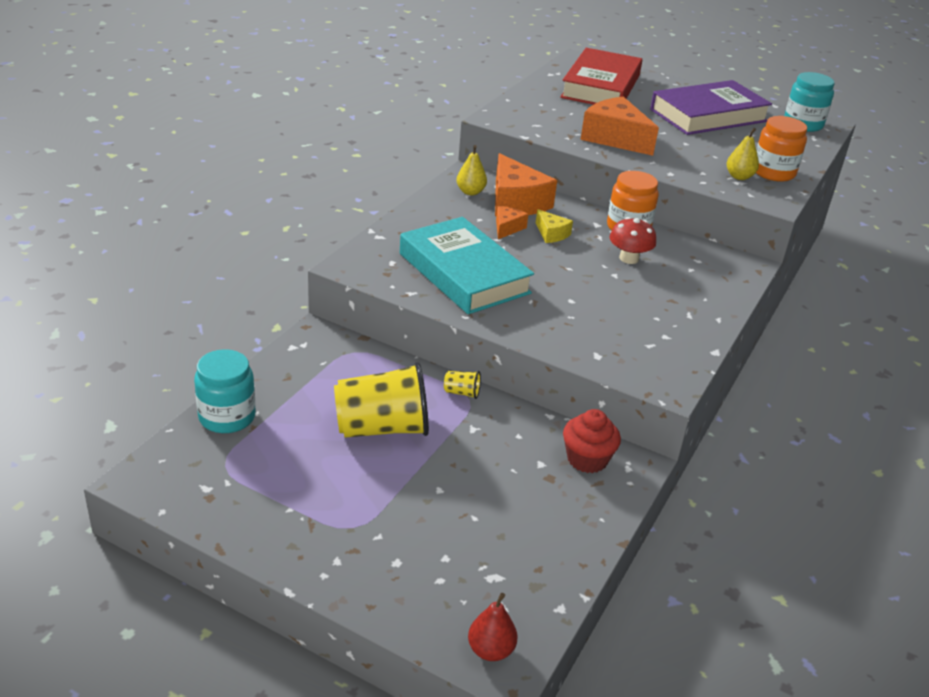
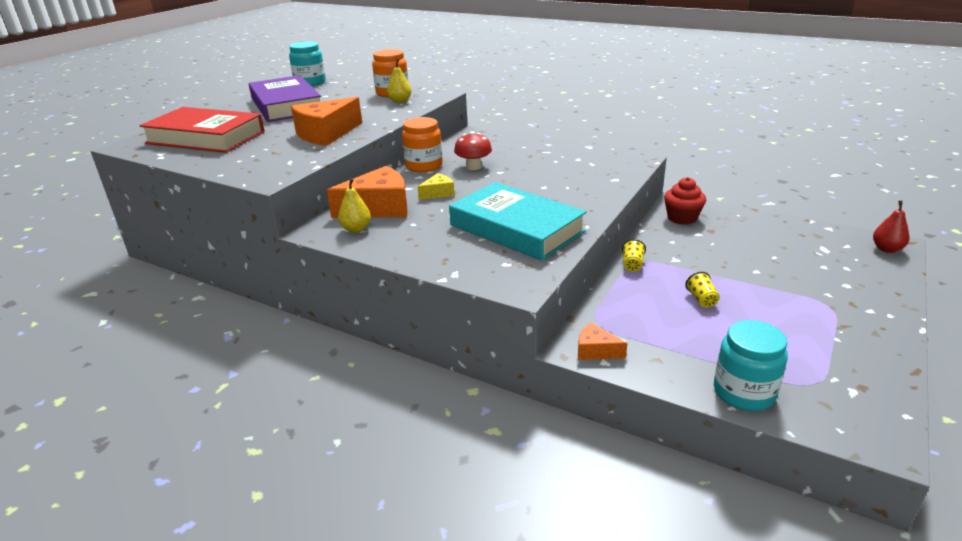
camera: 85 degrees left, 5 degrees down
(382, 428) = (701, 299): yellow cup -> yellow cup, size x0.40
(463, 273) = (516, 228): turquoise book -> turquoise book turned 75 degrees clockwise
(507, 228) = (429, 211): orange cheese -> orange cheese (596, 351)

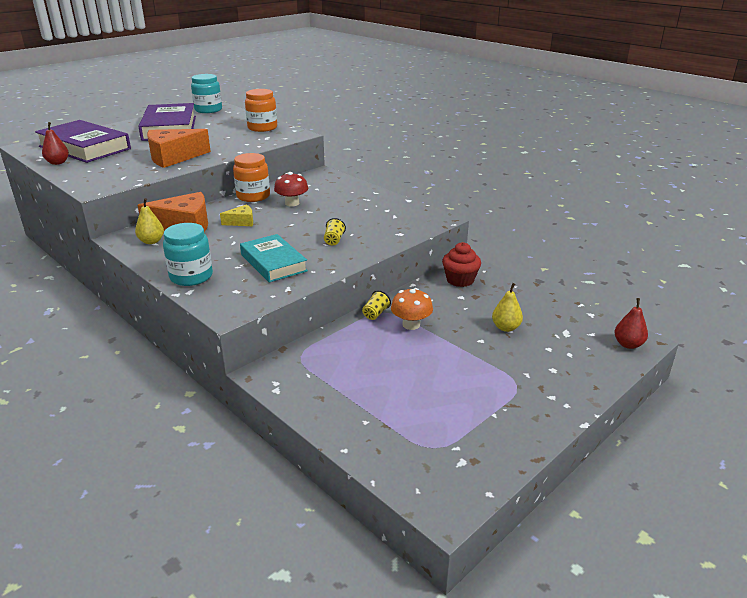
camera: 15 degrees right, 0 degrees up
(190, 157) = (58, 163): none -> red pear
(206, 137) = (85, 147): red book -> purple book
(400, 101) = (260, 136): yellow pear -> yellow pear (506, 327)
(516, 228) = (273, 263): turquoise book -> turquoise book, size x0.65
(596, 351) = (277, 379): orange cheese -> none
(677, 269) = (411, 324): none -> orange mushroom
(701, 299) = (406, 355): yellow cup -> yellow cup (334, 240)
(744, 392) = (366, 440): turquoise jar -> turquoise jar (191, 276)

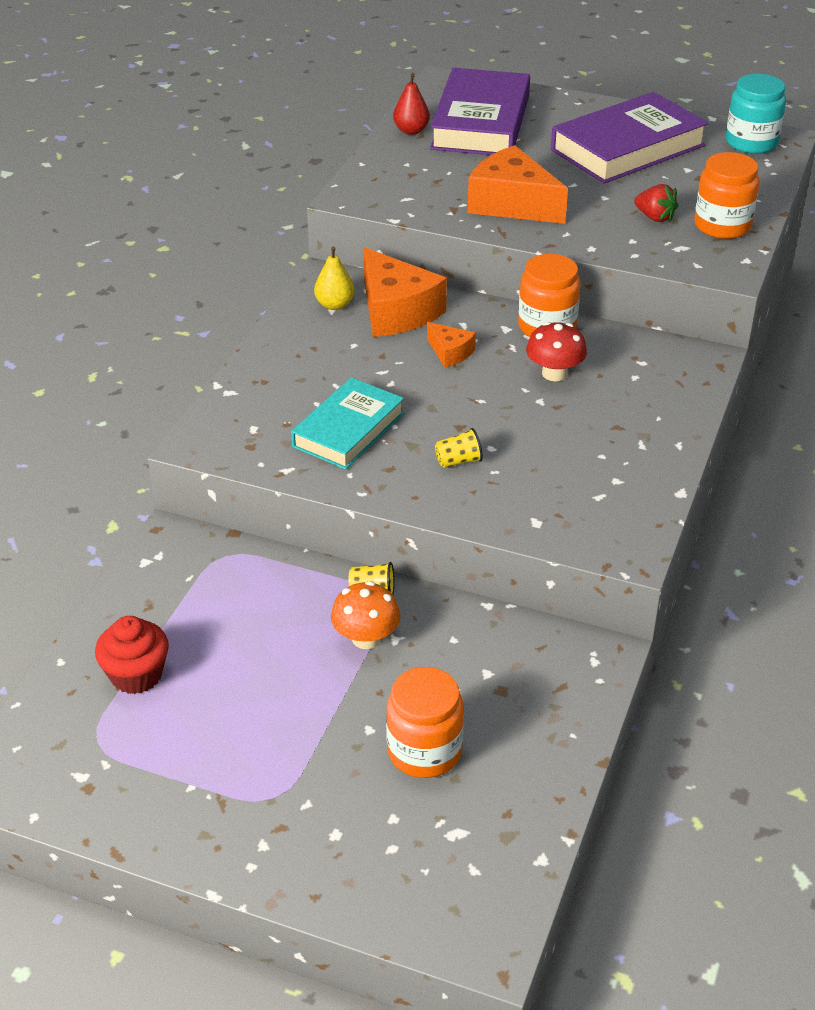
camera: 65 degrees right, 10 degrees up
(191, 276) = (265, 377): turquoise jar -> none
(236, 136) = (655, 217): none -> red strawberry
(241, 222) = (450, 352): yellow cheese -> orange cheese
(460, 280) = (542, 657): red cupcake -> red cupcake (136, 675)
(506, 327) = (424, 751): yellow pear -> orange jar
(628, 344) = (468, 927): red pear -> none

